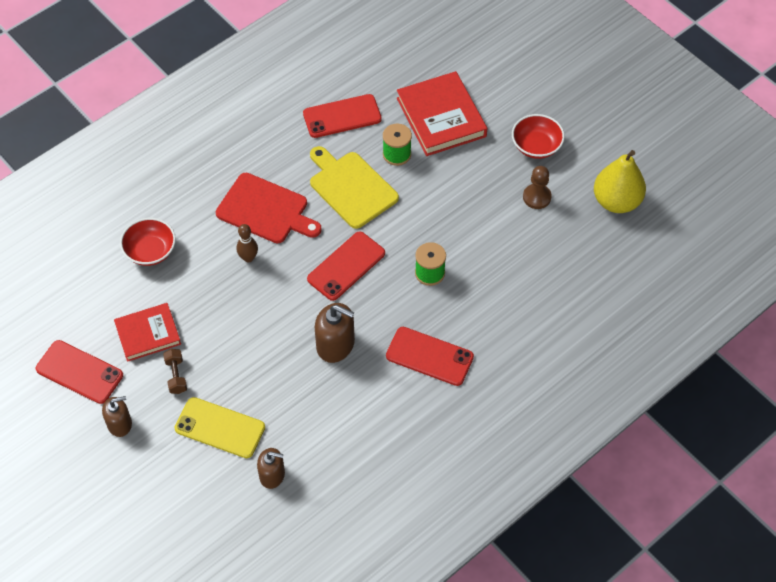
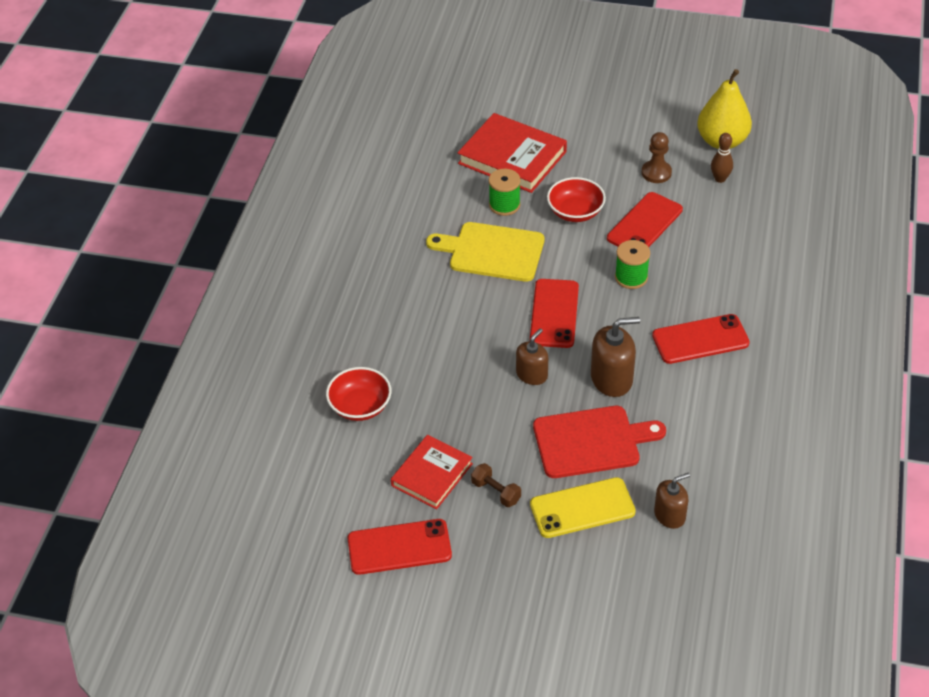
camera: 35 degrees left, 10 degrees down
(119, 424) = (485, 565): brown soap dispenser -> brown soap dispenser (532, 374)
(248, 258) = (459, 358): brown bowling pin -> brown bowling pin (720, 179)
(266, 210) = (434, 311): red cutting board -> red cutting board (591, 441)
(342, 116) = (424, 202): red phone -> red phone (644, 224)
(536, 146) = (614, 136): red bowl -> red bowl (575, 212)

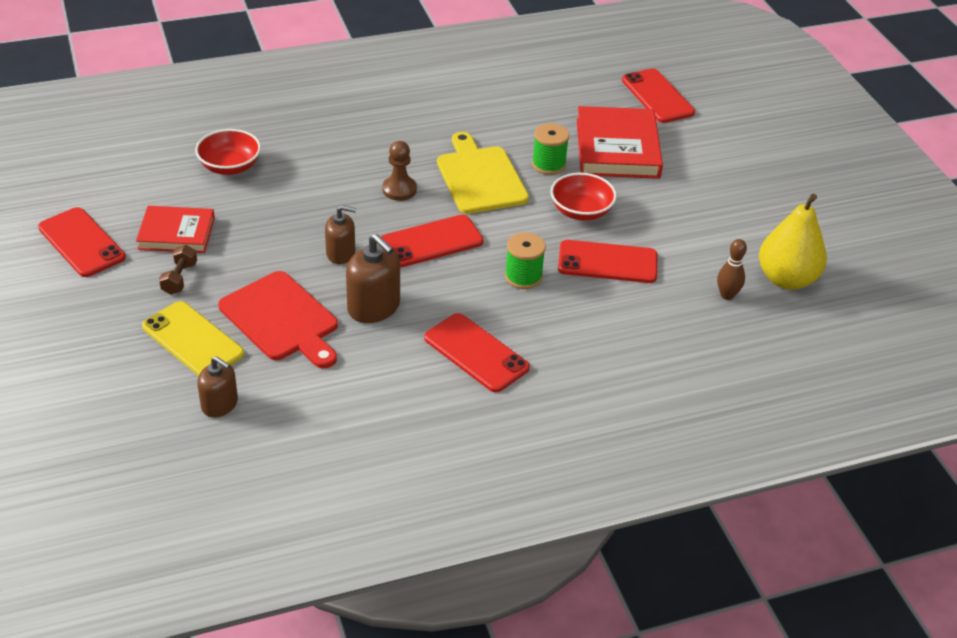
camera: 55 degrees right, 5 degrees down
(462, 105) = (657, 96): none -> red phone
(656, 173) = (690, 247): brown pawn -> brown pawn (399, 189)

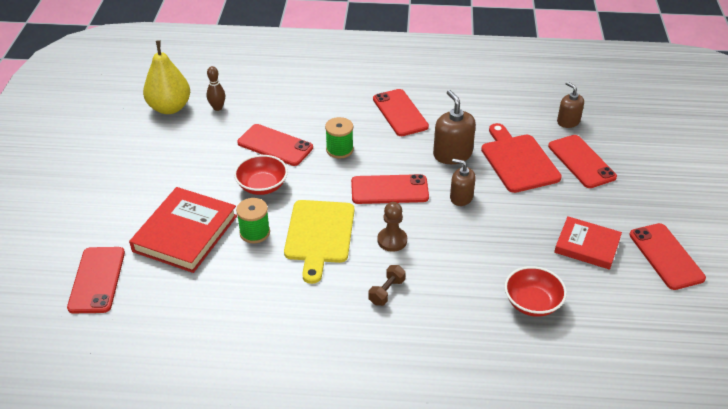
camera: 155 degrees left, 0 degrees up
(179, 278) = (587, 207): brown dumbbell -> brown dumbbell (386, 291)
(193, 340) = (581, 161): yellow phone -> red phone

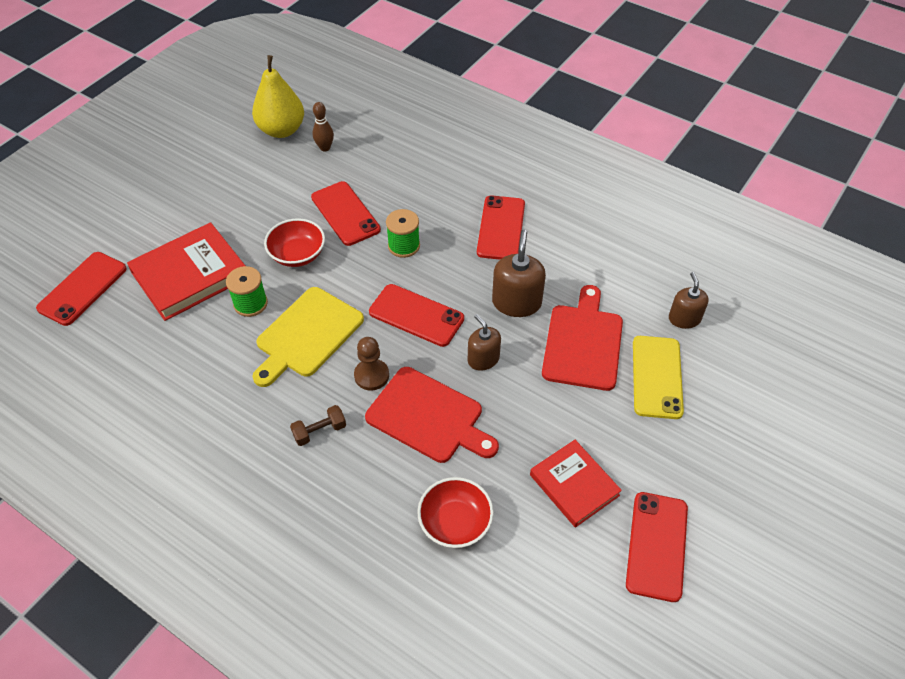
camera: 30 degrees right, 10 degrees up
(456, 248) = (429, 416): none -> red cutting board
(581, 161) = (657, 377): red phone -> yellow phone

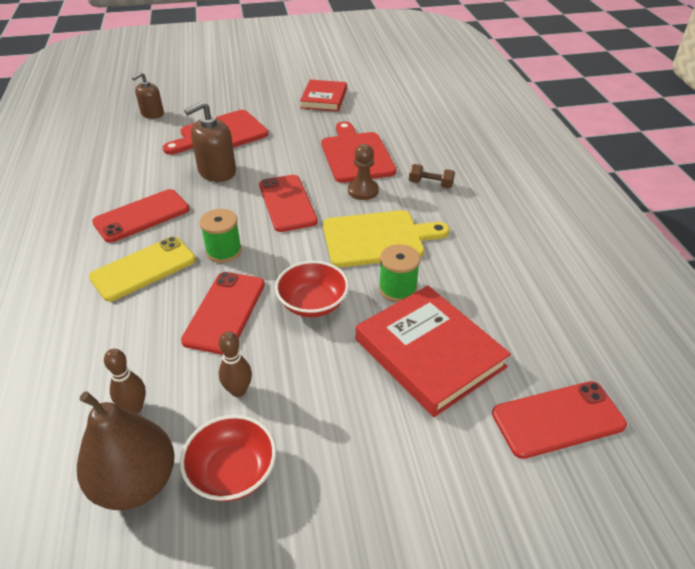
camera: 135 degrees left, 10 degrees down
(190, 275) = (429, 353): red book -> red book turned 45 degrees clockwise
(282, 130) = (136, 482): yellow pear -> brown pear
(282, 186) = (238, 390): none -> brown bowling pin
(455, 522) = (400, 117): red bowl -> red bowl (232, 472)
(483, 359) = (285, 159): brown soap dispenser -> none
(657, 377) = (214, 105): yellow phone -> yellow phone (143, 268)
(657, 546) = (321, 71): red phone -> none

